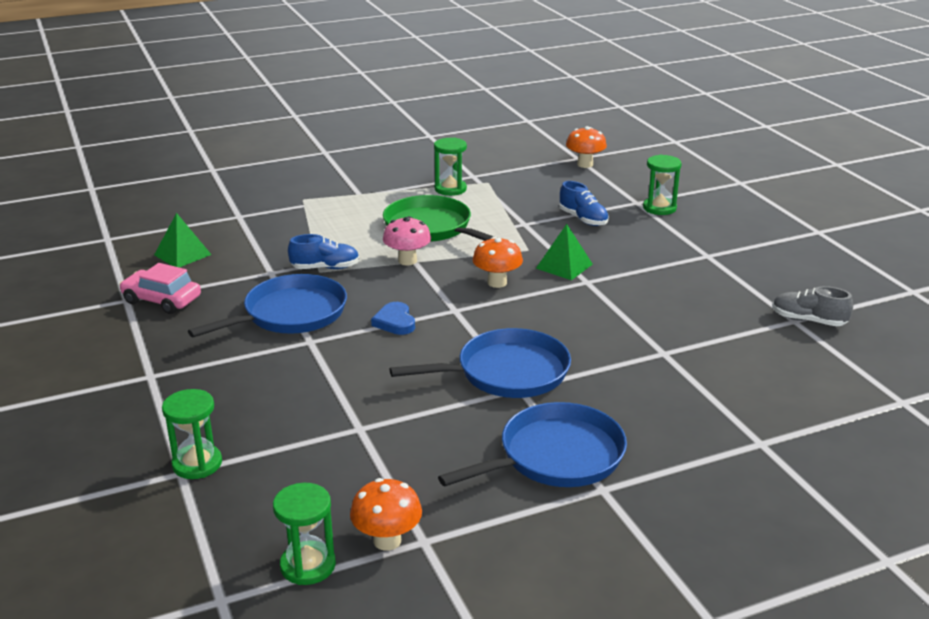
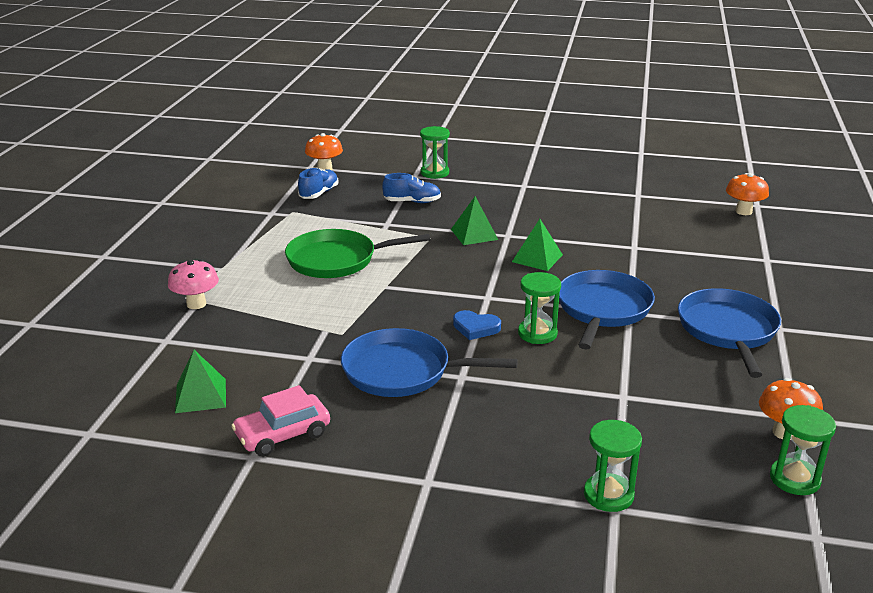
camera: 55 degrees left, 0 degrees up
(290, 314) = (402, 371): blue pan -> blue pan turned 75 degrees counterclockwise
(325, 268) = (339, 329): blue shoe -> blue shoe (319, 193)
(407, 261) = (380, 289): pink mushroom -> pink mushroom (196, 304)
(450, 189) = (280, 229): green hourglass -> green hourglass (537, 333)
(497, 282) = (466, 266): orange mushroom -> orange mushroom (743, 211)
(562, 310) = (537, 258): none -> green pyramid
(808, 320) = (642, 191): grey shoe -> none

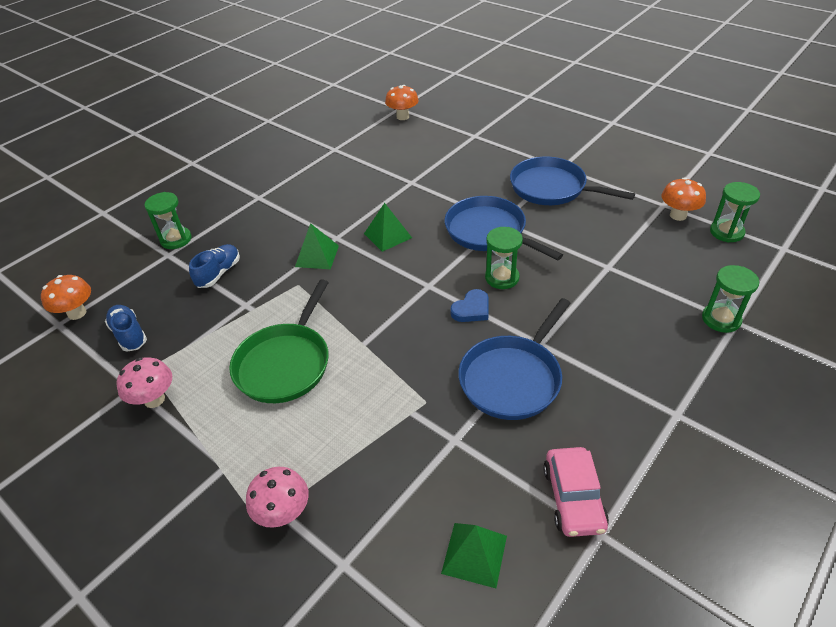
camera: 60 degrees left, 15 degrees up
(266, 224) = (154, 399): none -> pink mushroom

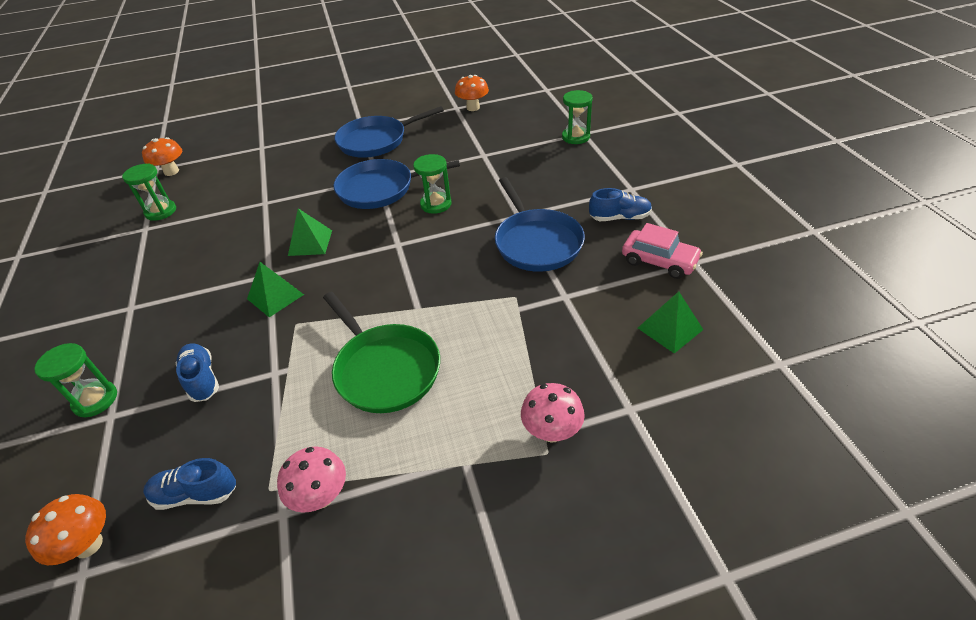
camera: 55 degrees left, 0 degrees up
(472, 309) = (449, 233): blue heart -> none
(615, 428) = (619, 217): none -> blue shoe
(726, 232) = (509, 99): green hourglass -> green hourglass (161, 211)

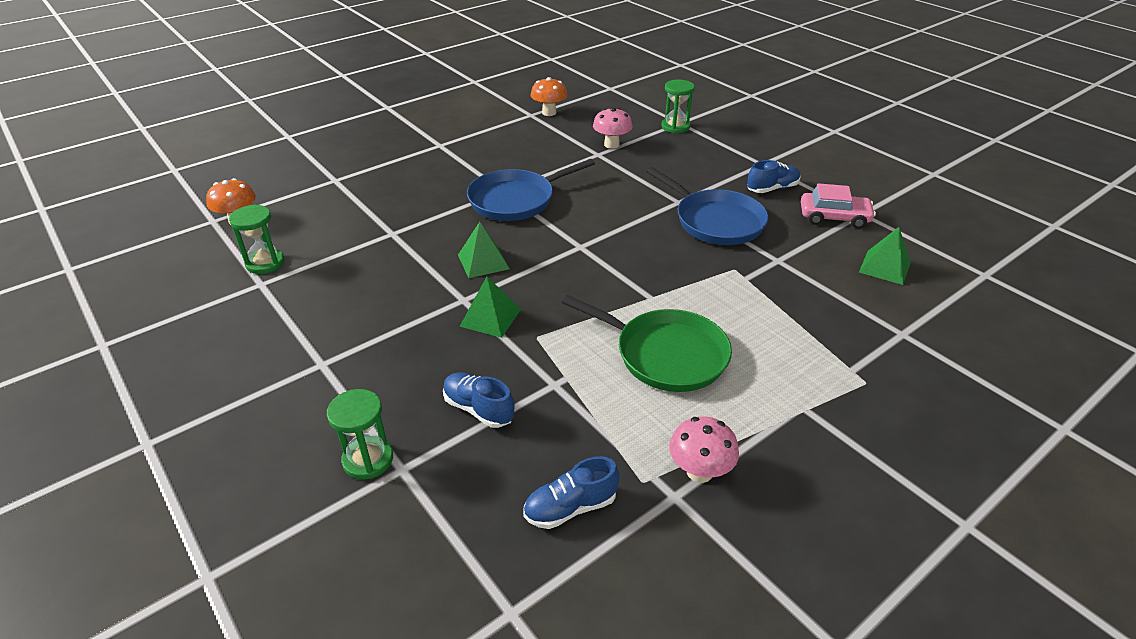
camera: 25 degrees left, 5 degrees down
(88, 545) = (494, 586): orange mushroom -> none
(376, 141) = (469, 156): blue pan -> none
(436, 204) = (588, 205): green hourglass -> none
(551, 432) = (856, 366): pink mushroom -> pink mushroom (611, 145)

